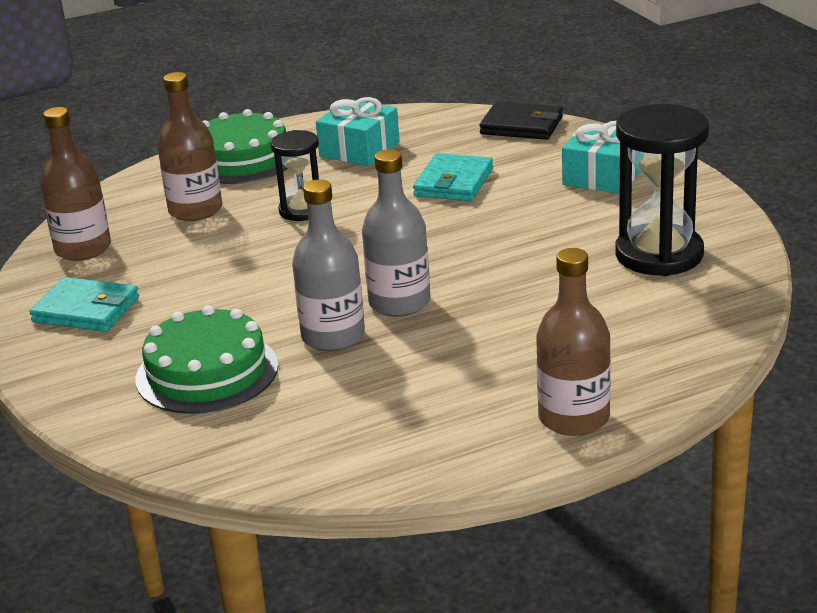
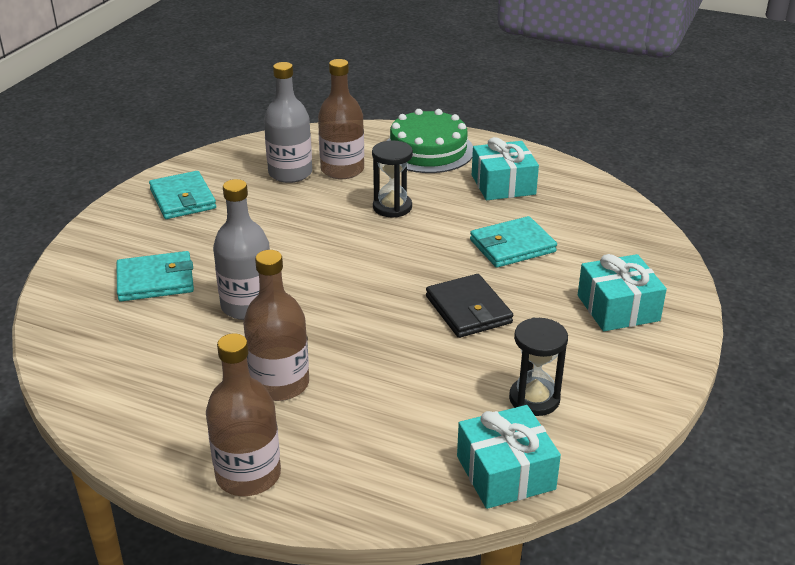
camera: 45 degrees right, 5 degrees up
(83, 249) = (250, 159): brown bottle -> brown bottle (280, 384)
(207, 372) = (155, 280): green cake -> turquoise wallet
(399, 303) = (320, 310): grey bottle -> grey bottle (290, 173)
(521, 125) = (639, 231): black wallet -> black wallet (468, 310)
(659, 255) = (534, 399): black hourglass -> black hourglass, size x0.58
(725, 301) = (505, 473): none -> turquoise gift

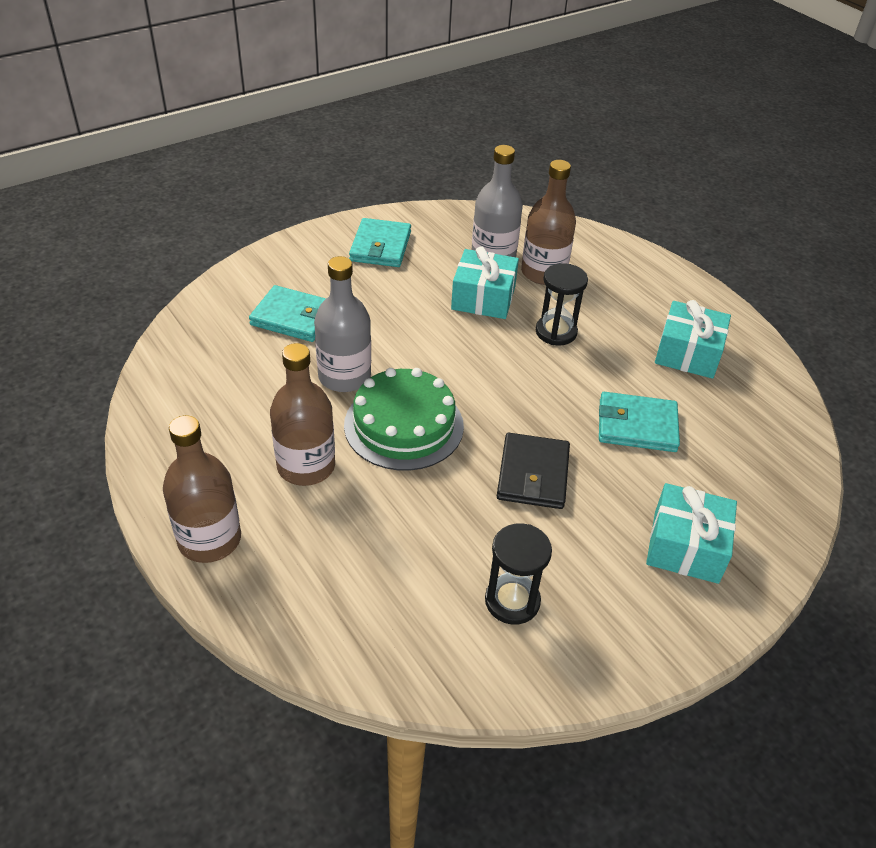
camera: 30 degrees right, 10 degrees up
(428, 150) = (644, 284): green cake -> green cake (404, 425)
(505, 473) = (418, 662): turquoise gift -> turquoise gift (483, 298)

